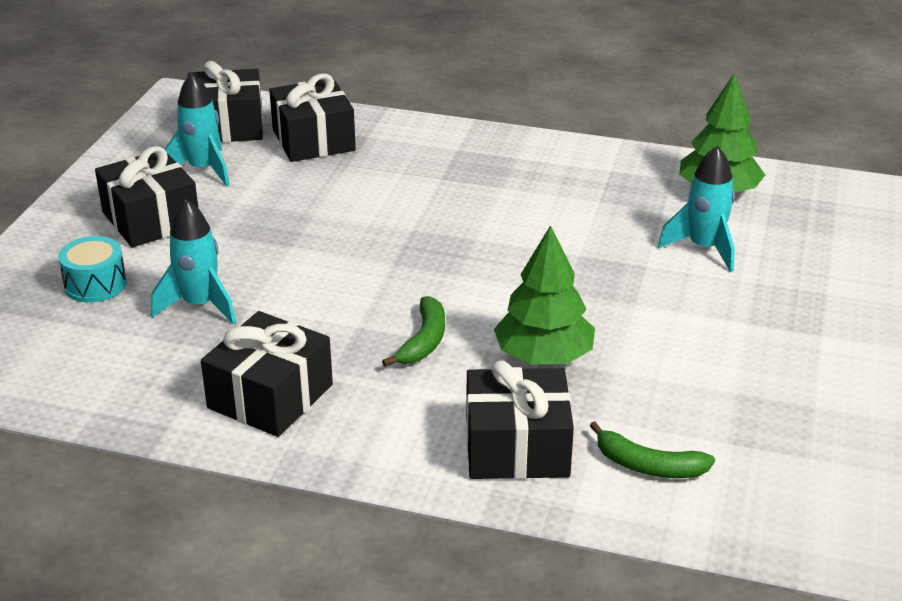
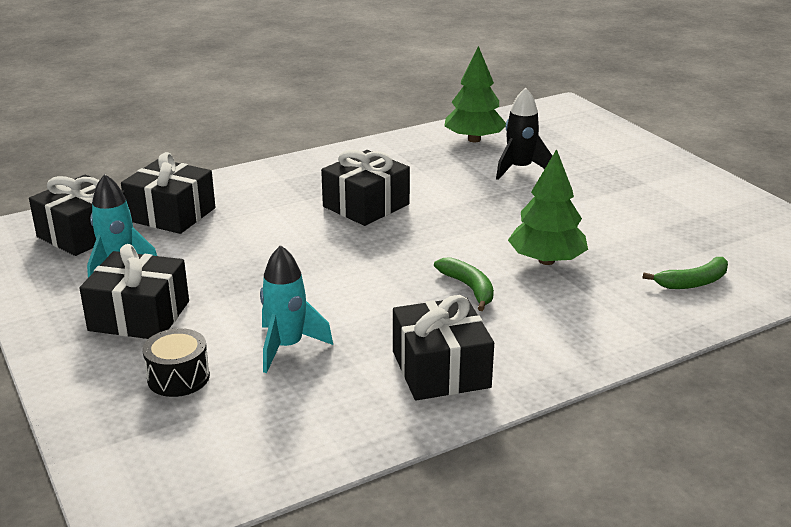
camera: 45 degrees left, 5 degrees down
(95, 284) = (178, 377): turquoise drum -> black drum
(517, 447) = (621, 311): black gift -> black gift (366, 205)
(704, 248) = (520, 169): turquoise rocket -> black rocket

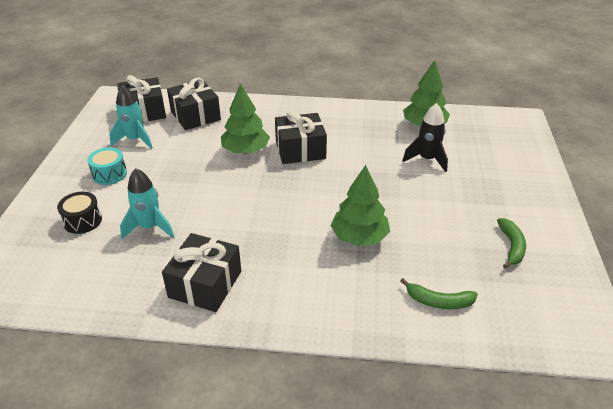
camera: 35 degrees right, 10 degrees up
(139, 316) = (109, 174): black gift -> turquoise drum
(298, 228) = (246, 150): none -> green tree
(469, 288) = (288, 235): green banana -> green banana (511, 246)

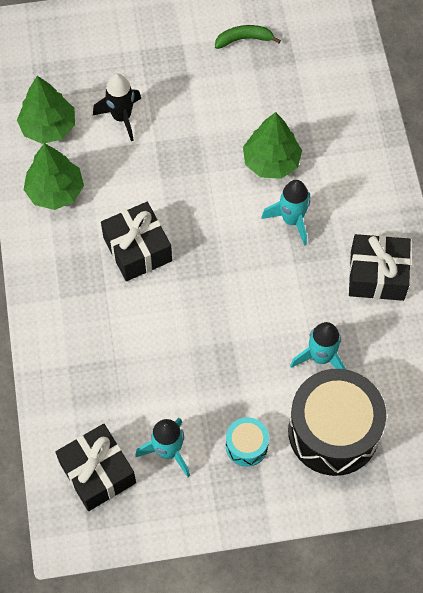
camera: 105 degrees left, 25 degrees up
(83, 221) = (333, 431): black drum -> black drum, size x2.15
(195, 115) = (90, 399): black gift -> none
(246, 150) = (155, 309): green tree -> green tree (55, 191)
(291, 238) = (291, 220): none -> turquoise rocket
(439, 302) = (332, 90): green banana -> none

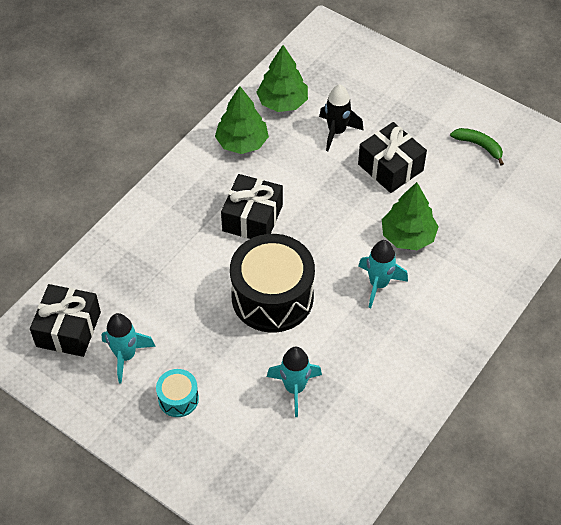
camera: 45 degrees right, 10 degrees down
(333, 431) = (246, 443): black drum -> black drum (272, 297)
(377, 275) = (399, 370): black gift -> black gift (390, 167)

